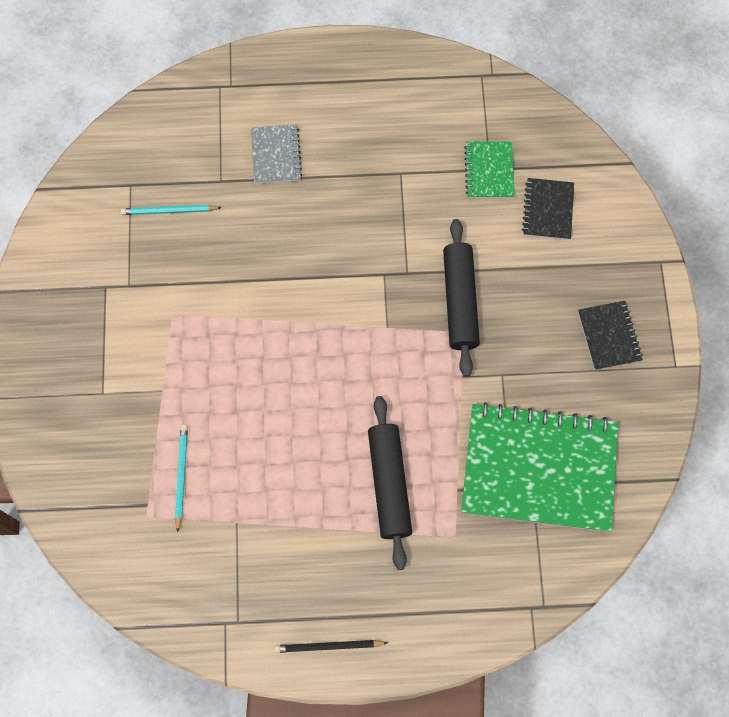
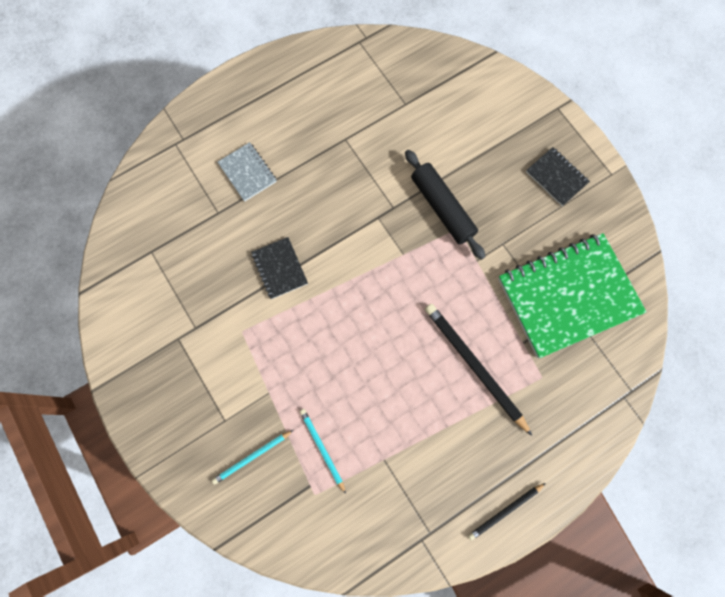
camera: 30 degrees left, 5 degrees up
(169, 211) = (193, 255): turquoise pencil -> turquoise pencil (252, 457)
(389, 484) = (474, 366): black rolling pin -> black pencil
(489, 171) = (405, 106): green notebook -> none
(548, 210) = (462, 112): black notebook -> black notebook (280, 268)

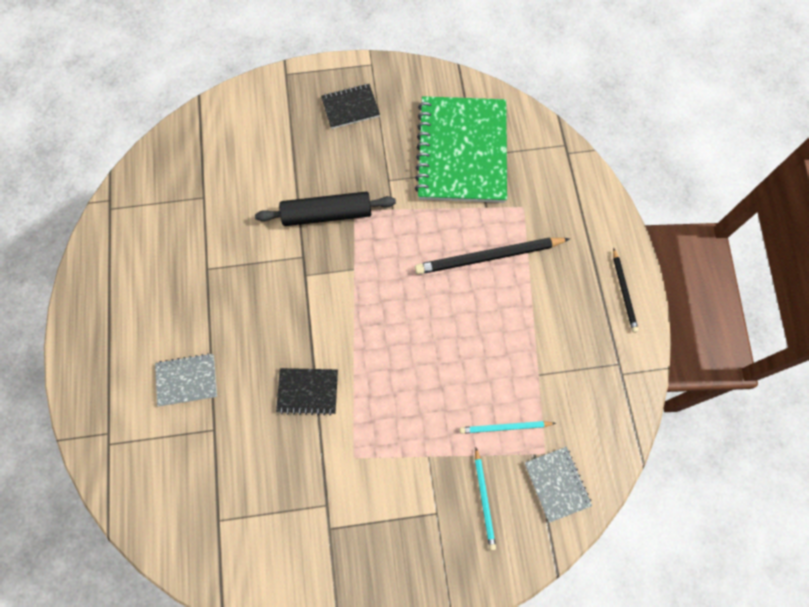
camera: 65 degrees left, 5 degrees down
(292, 517) = (557, 484): none -> grey notebook

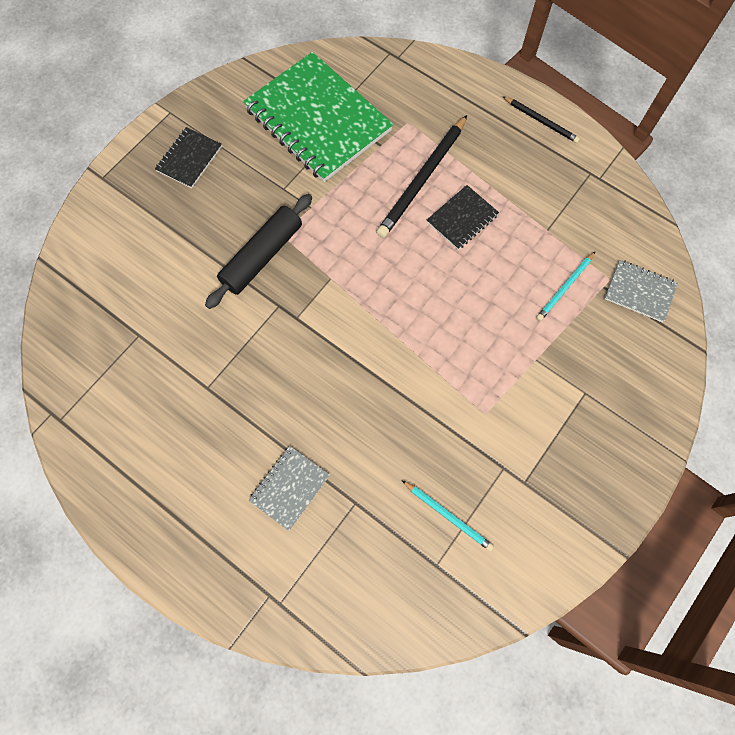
camera: 45 degrees left, 0 degrees up
(308, 391) = (397, 401): black notebook -> black notebook (462, 218)
(484, 499) = (606, 350): turquoise pencil -> turquoise pencil (448, 515)

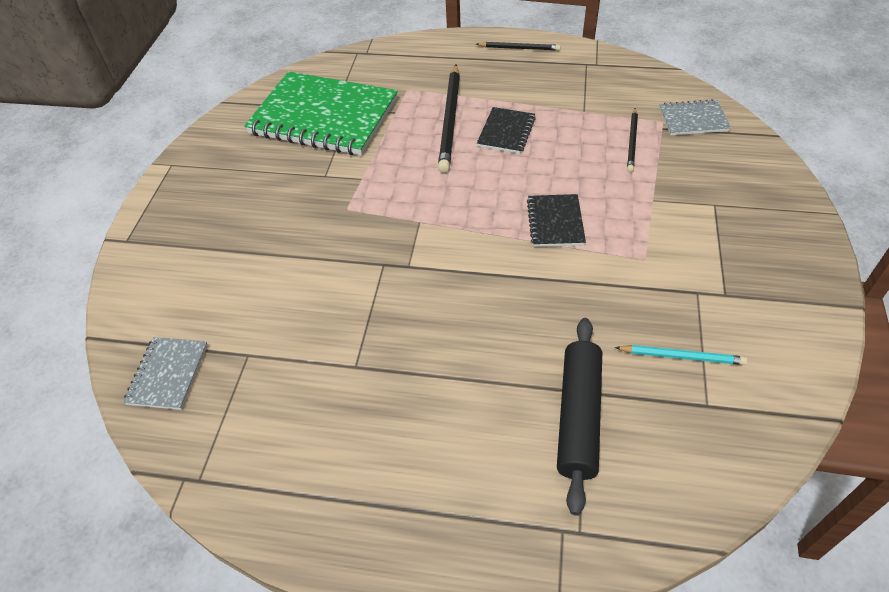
camera: 25 degrees left, 20 degrees down
(189, 159) = (214, 190): black notebook -> black notebook (555, 222)
(262, 256) = (339, 233): black rolling pin -> black rolling pin (578, 416)
(289, 488) = (508, 413): grey notebook -> grey notebook (168, 374)
(565, 288) = (632, 141): turquoise pencil -> black pencil

